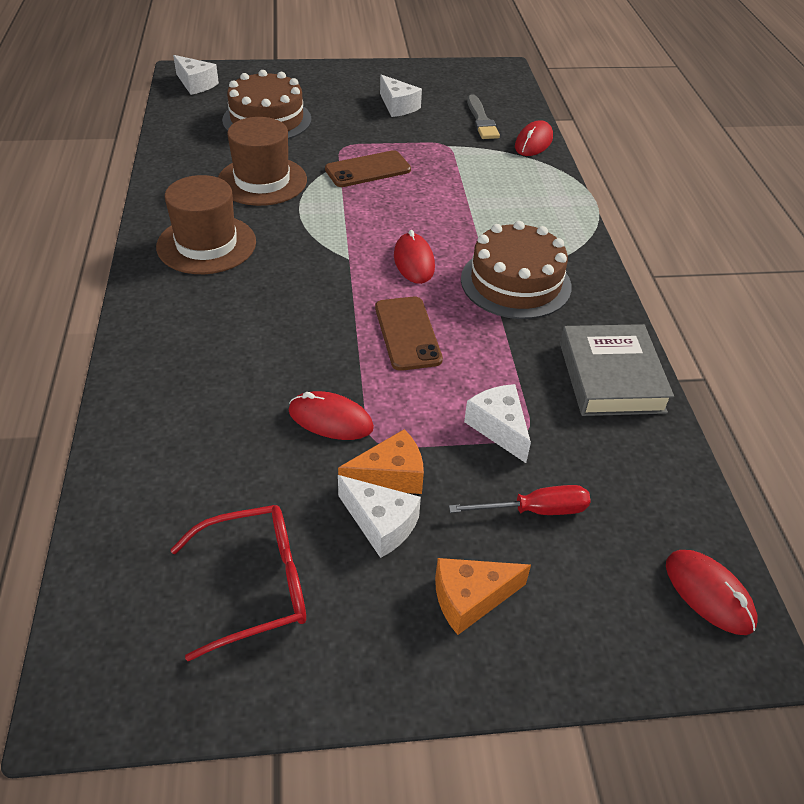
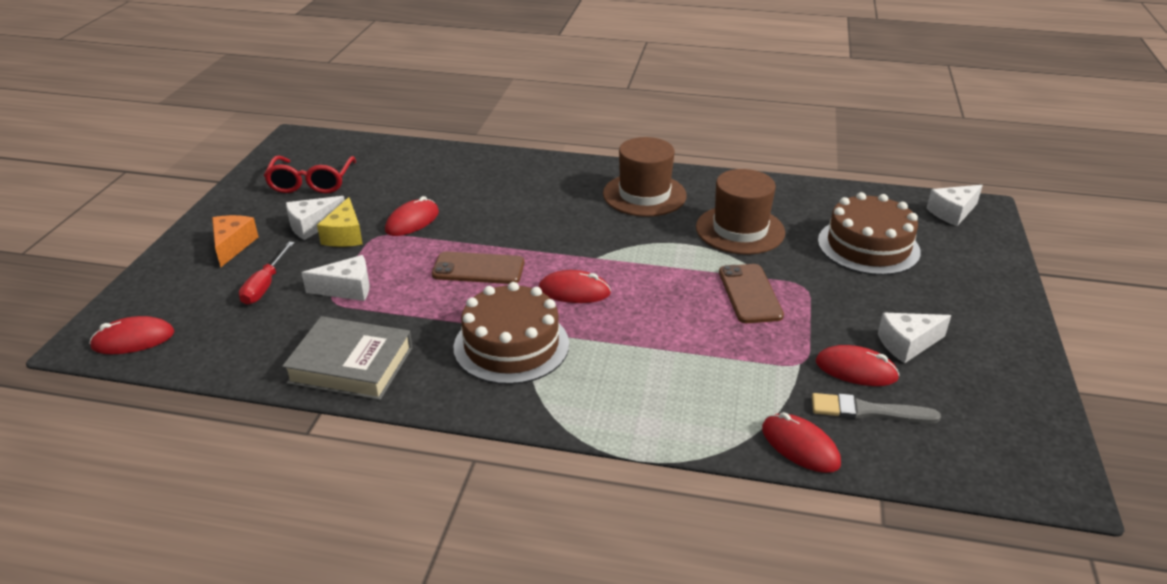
camera: 110 degrees right, 10 degrees down
(390, 476) = (345, 235): orange cheese -> yellow cheese
(440, 124) = (856, 370): none -> red mouse

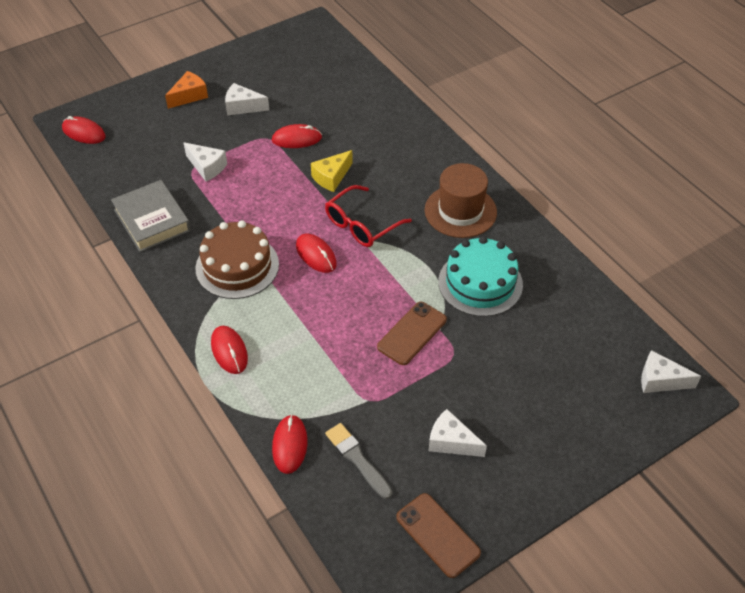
camera: 45 degrees right, 15 degrees up
(265, 286) = (173, 137): red screwdriver -> none
(311, 183) = (280, 70): red glasses -> red glasses (361, 225)
(345, 235) = (250, 126): yellow cheese -> yellow cheese (331, 177)
(478, 269) = (287, 200): brown phone -> brown phone (438, 535)
(740, 230) = (480, 283): brown hat -> turquoise cake
(856, 370) = (392, 431): red mouse -> red mouse (229, 351)
(868, 246) = (547, 359): brown cake -> none

